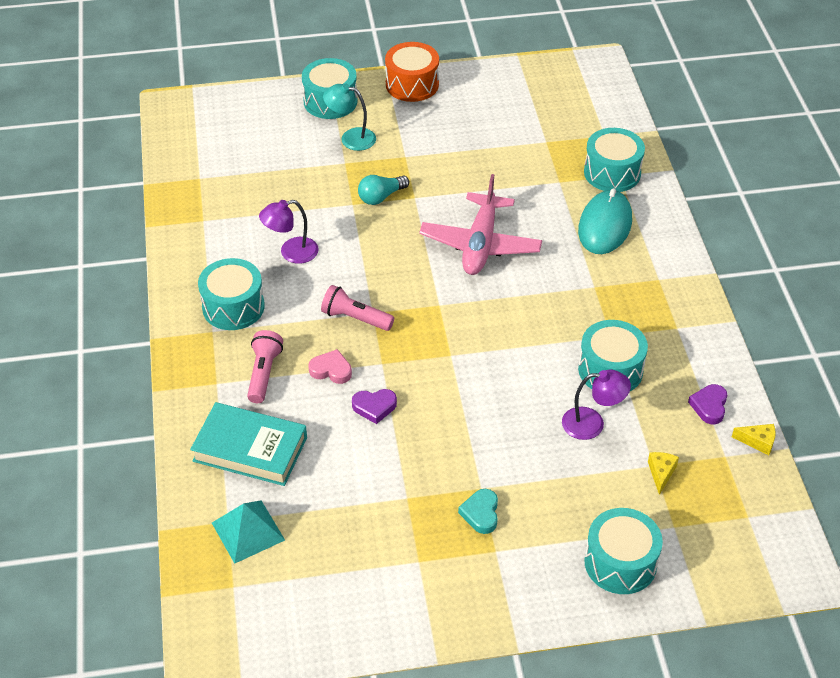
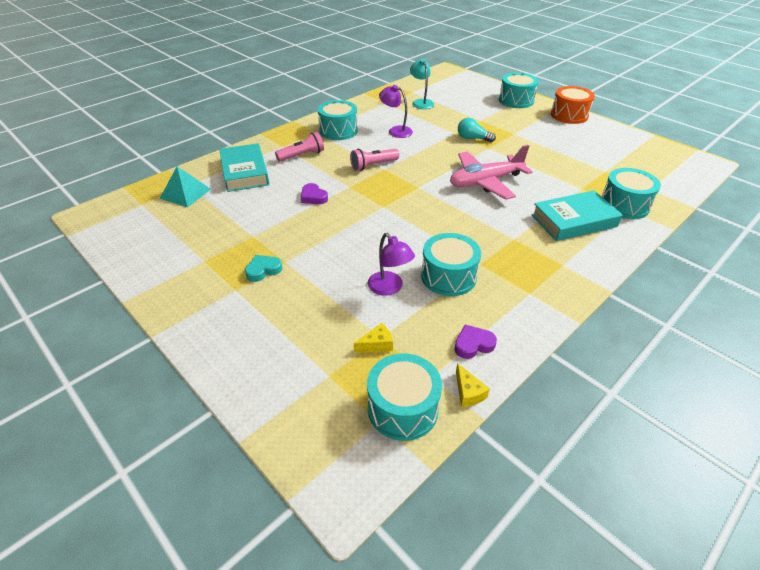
camera: 55 degrees right, 5 degrees down
(331, 370) = (326, 173): pink heart -> none
(351, 138) = (500, 115): turquoise lamp -> turquoise lamp (421, 102)
(355, 318) = (373, 165): pink flashlight -> pink flashlight turned 105 degrees counterclockwise
(604, 225) = (574, 221): turquoise mouse -> turquoise book
(620, 563) = (268, 358): turquoise drum -> turquoise drum (403, 408)

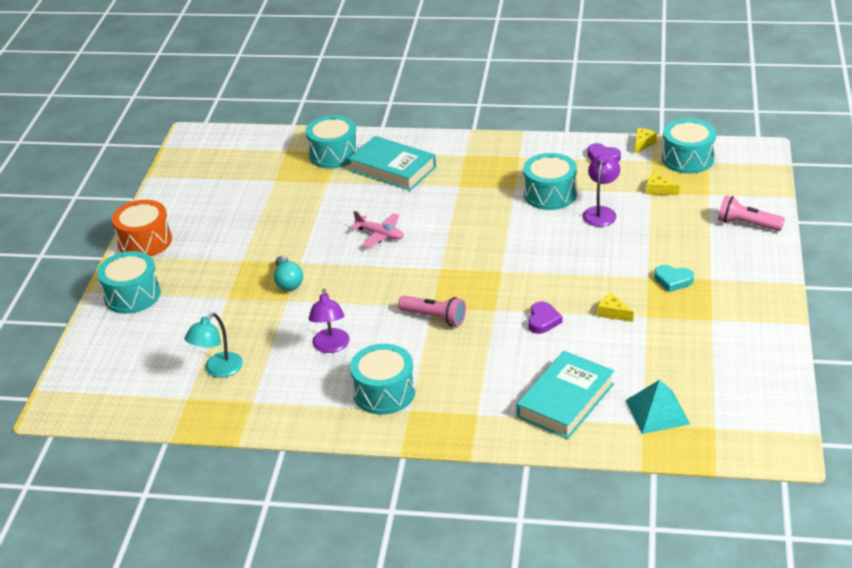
camera: 125 degrees left, 5 degrees down
(277, 225) = (613, 313): none -> yellow cheese
(302, 155) = (478, 382): pink flashlight -> pink flashlight (747, 224)
(485, 182) = (380, 235): pink plane -> pink plane, size x0.54

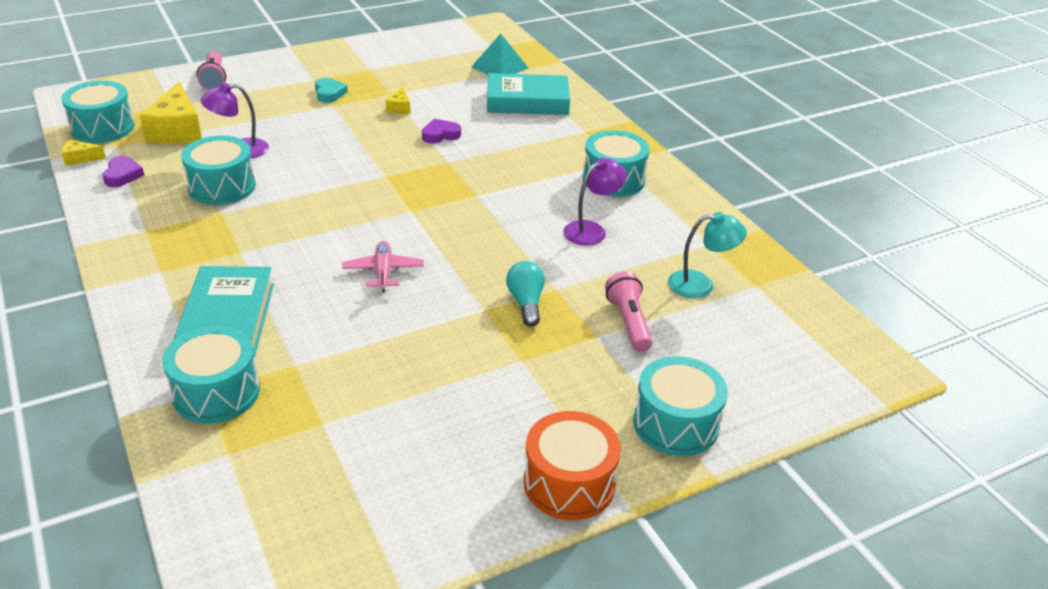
camera: 130 degrees left, 0 degrees up
(288, 282) = (526, 303): turquoise light bulb -> turquoise light bulb turned 45 degrees counterclockwise
(434, 318) = (490, 188): pink flashlight -> pink flashlight (628, 322)
(658, 190) = (177, 130): yellow cheese -> yellow cheese, size x2.10

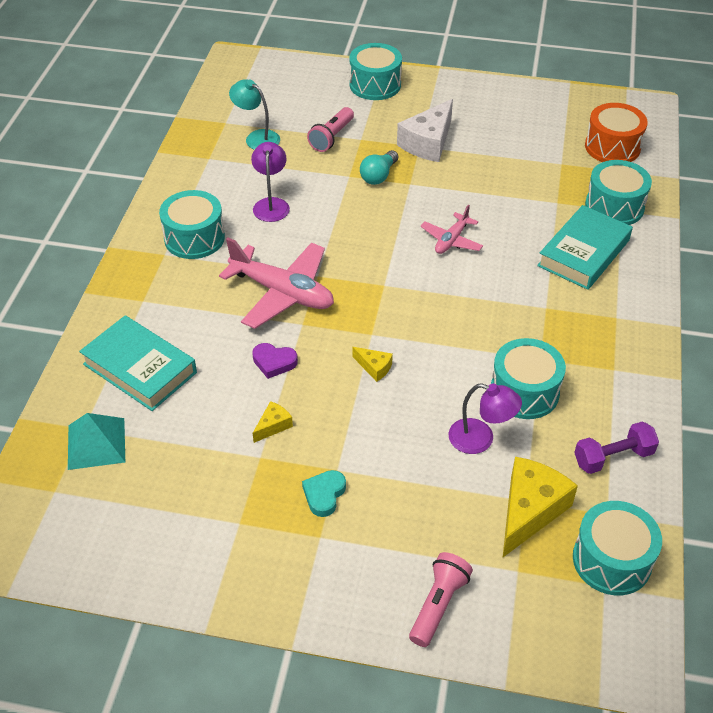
camera: 140 degrees left, 10 degrees up
(80, 158) = (650, 509): yellow cheese -> yellow cheese (374, 367)
(122, 175) = (613, 457): purple heart -> purple dumbbell
(489, 173) = (282, 293): none -> pink plane
(516, 369) = (428, 143): none -> white cheese
(569, 483) = (457, 86): orange drum -> orange drum (612, 147)
(591, 230) = (271, 204): purple lamp -> purple lamp turned 90 degrees clockwise

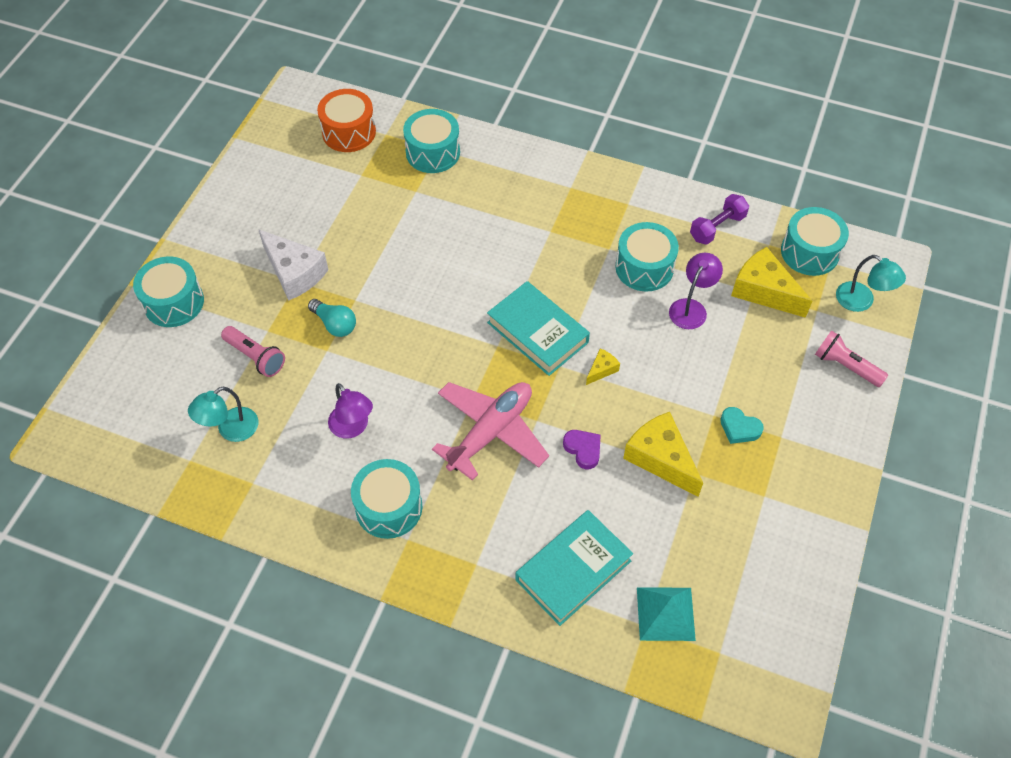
camera: 80 degrees left, 10 degrees up
(271, 204) = (353, 428): purple lamp -> purple lamp turned 135 degrees counterclockwise
(273, 426) = (660, 458): yellow cheese -> yellow cheese, size x2.10
(274, 362) = (583, 449): purple heart -> purple heart turned 60 degrees counterclockwise
(451, 240) = (448, 281): pink plane -> none
(549, 623) = (861, 301): none -> turquoise lamp
(584, 253) = (488, 189): turquoise book -> turquoise book (537, 332)
(613, 457) = (717, 227): purple dumbbell -> purple dumbbell turned 60 degrees clockwise

